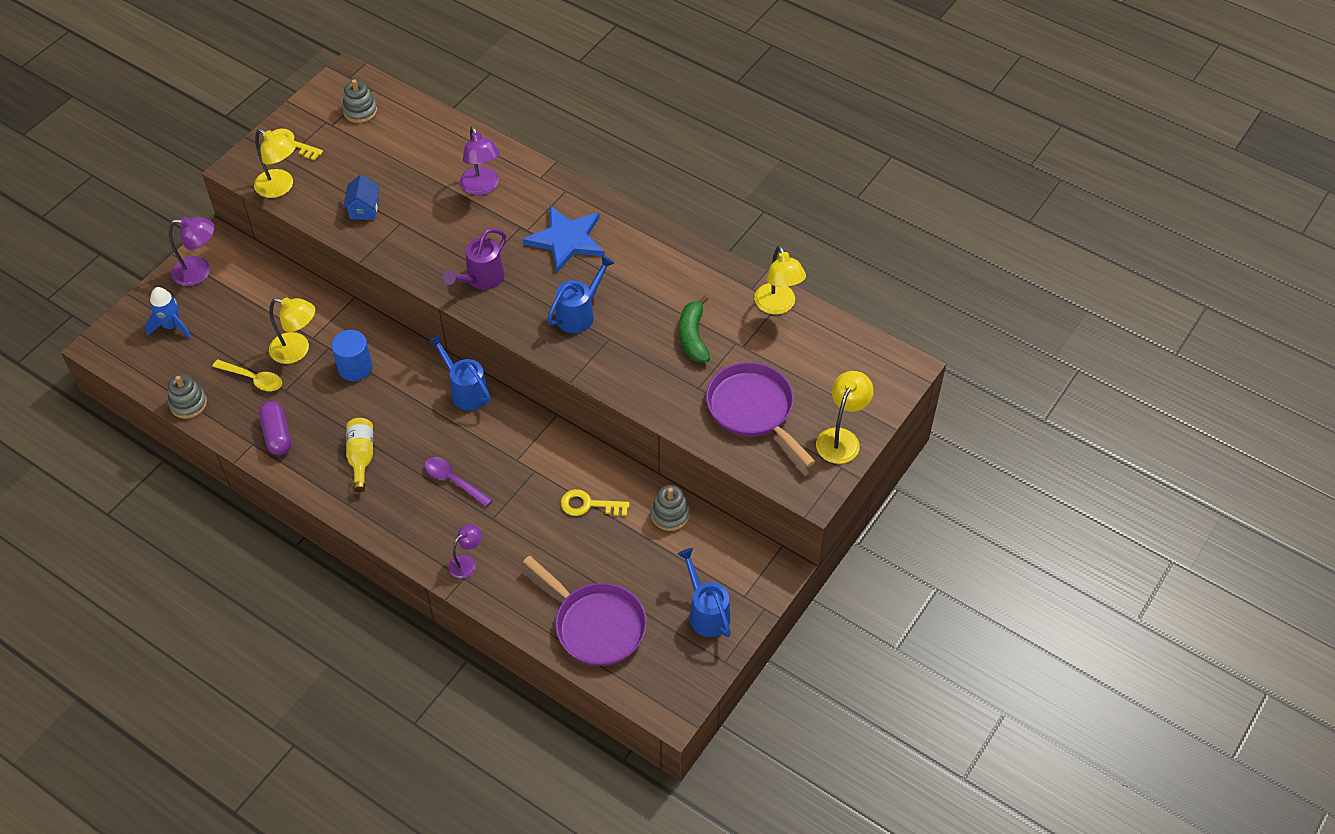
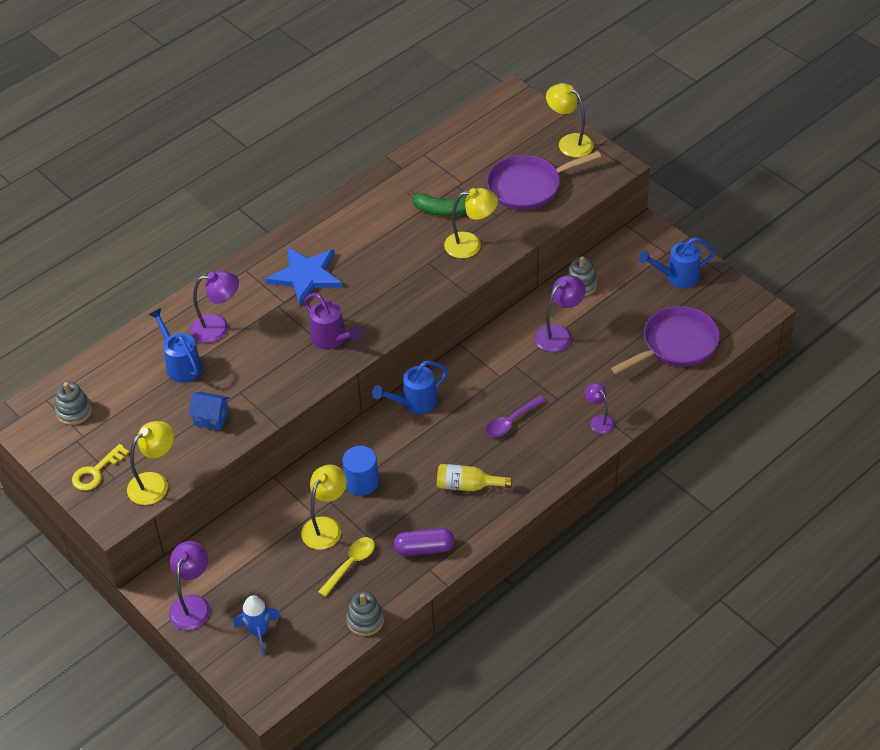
camera: 75 degrees left, 5 degrees down
(579, 314) = (395, 278): blue watering can -> blue watering can (181, 364)
(589, 505) = (559, 334): yellow key -> purple lamp
(778, 306) = (426, 155): yellow lamp -> yellow lamp (471, 244)

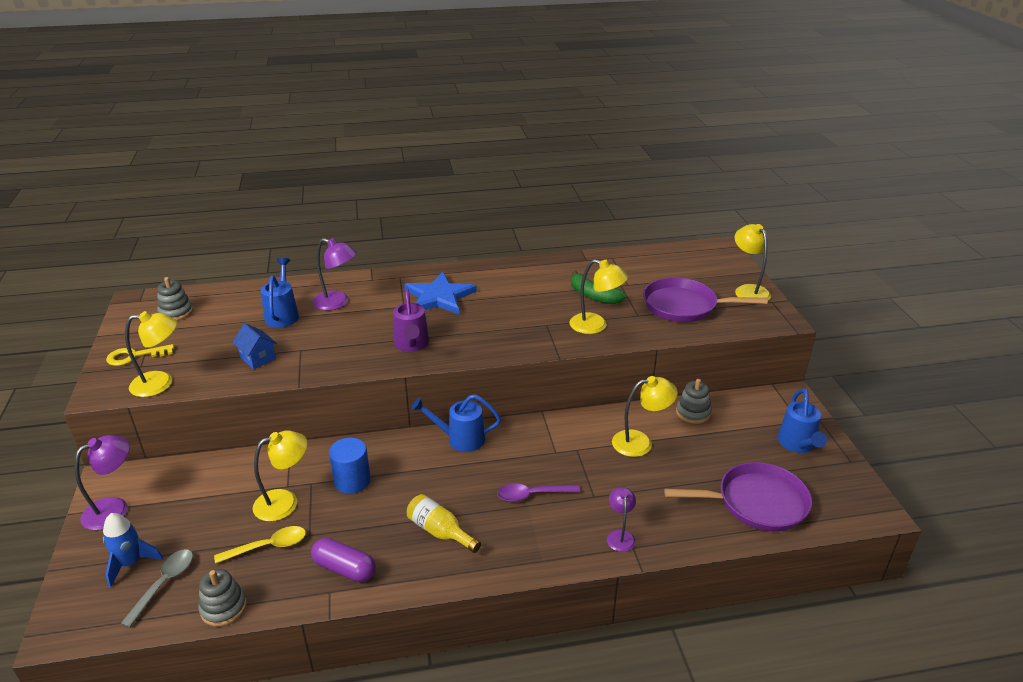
camera: 30 degrees right, 15 degrees down
(302, 630) = (164, 584): none -> grey spoon
(559, 334) = (640, 442): purple lamp -> yellow lamp
(677, 277) = (797, 445): blue watering can -> blue watering can turned 105 degrees counterclockwise

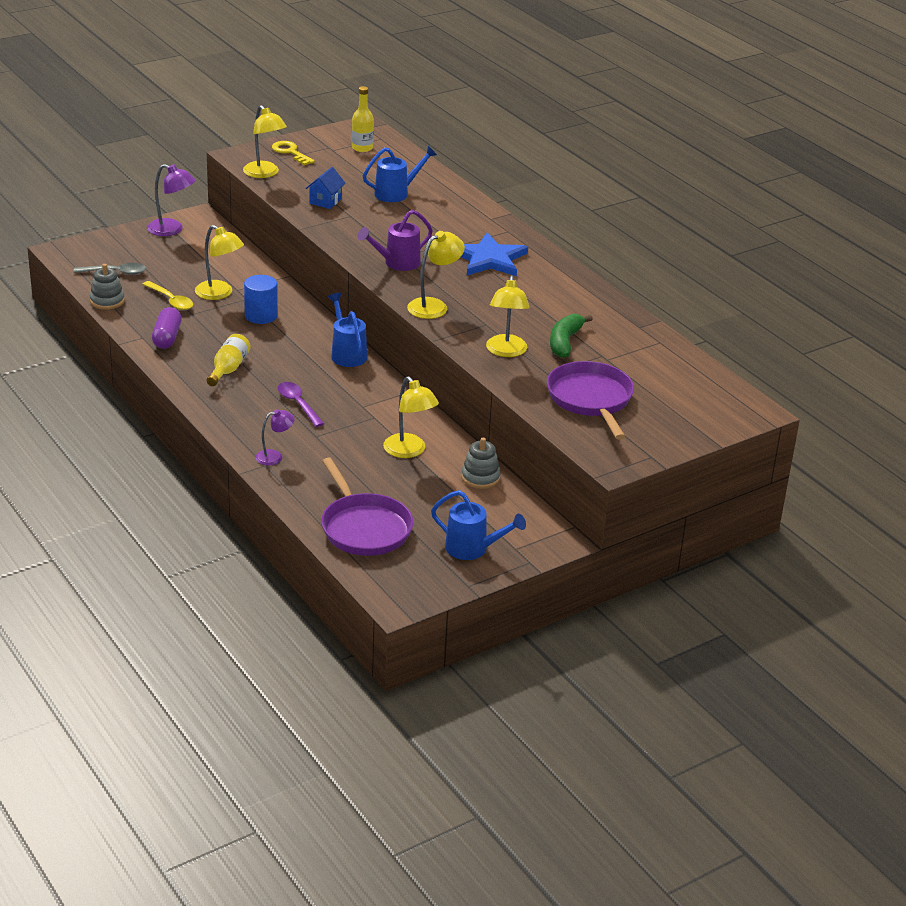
camera: 65 degrees right, 0 degrees up
(131, 563) = (126, 254): blue rocket -> none
(176, 312) = (362, 148): grey stacking toy -> yellow bottle
(337, 303) = (436, 212): purple lamp -> none
(748, 290) = (664, 438): yellow lamp -> yellow lamp (434, 306)
(797, 445) = (472, 549): blue watering can -> blue watering can turned 135 degrees counterclockwise

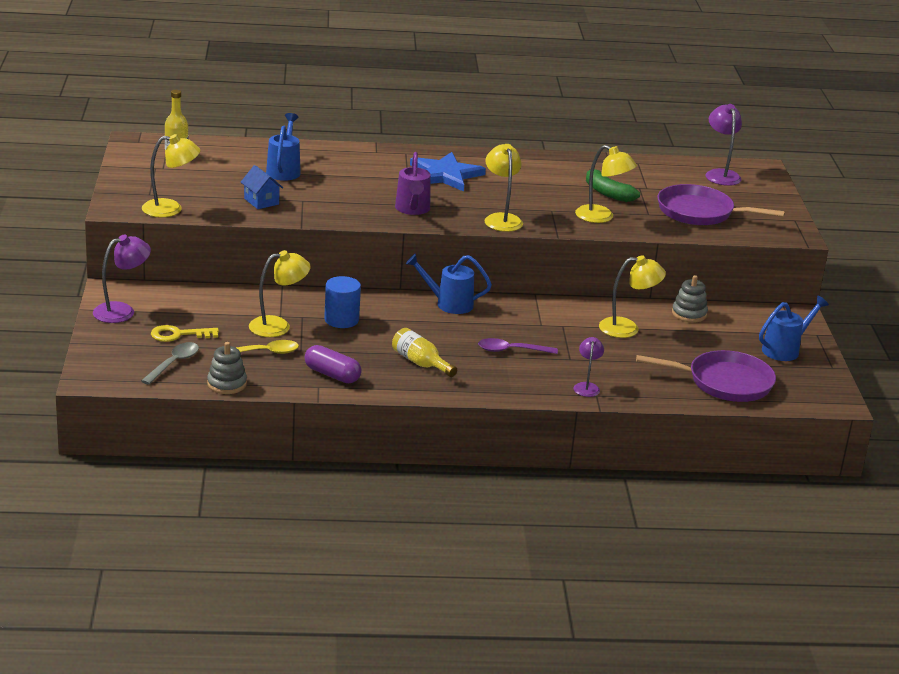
camera: 60 degrees left, 5 degrees down
(290, 152) = (142, 186): yellow key -> yellow key (179, 335)
(702, 392) = (720, 174): none -> purple lamp

